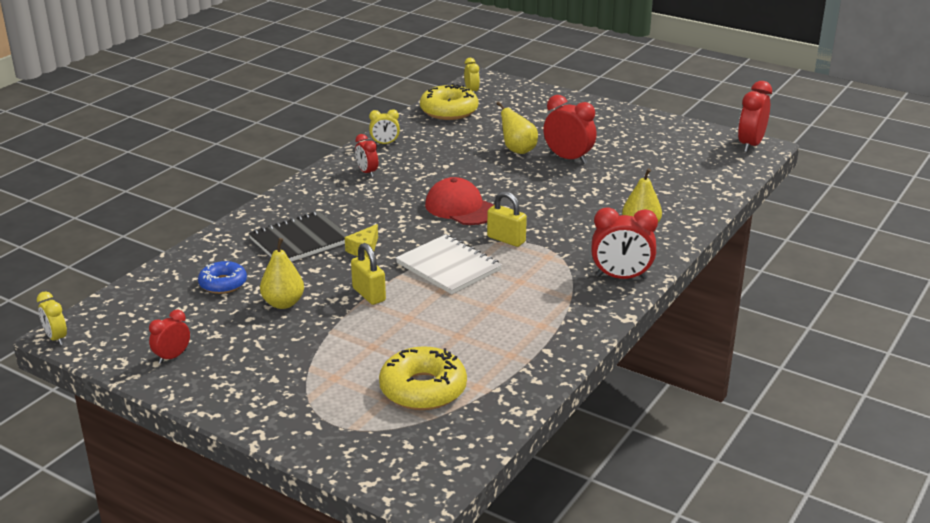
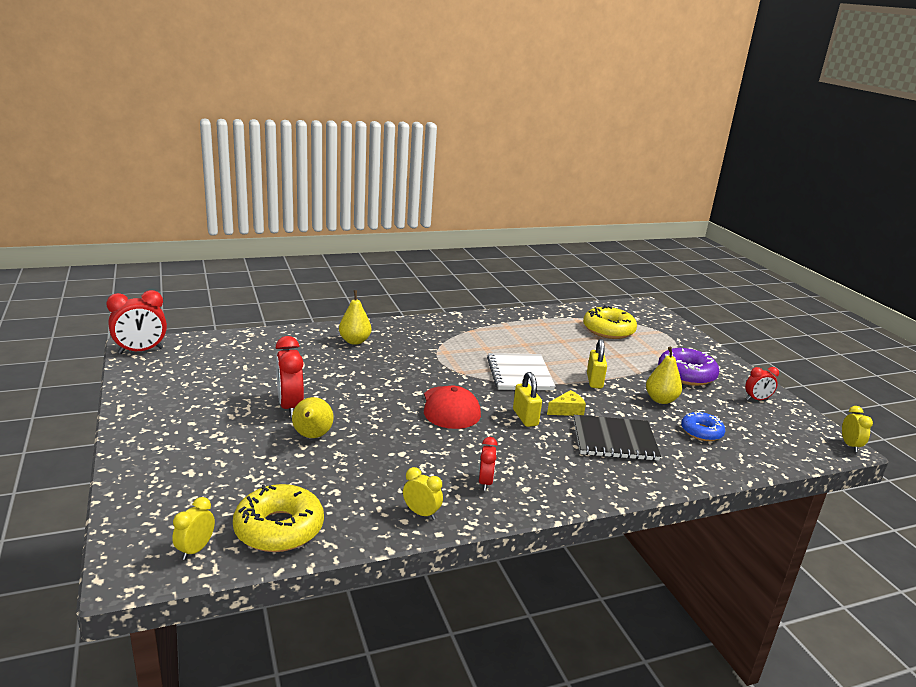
camera: 145 degrees left, 5 degrees down
(273, 356) = (686, 374): none -> purple donut
(506, 239) = (454, 372): yellow padlock -> yellow padlock (525, 417)
(621, 277) = (423, 326): red clock -> none

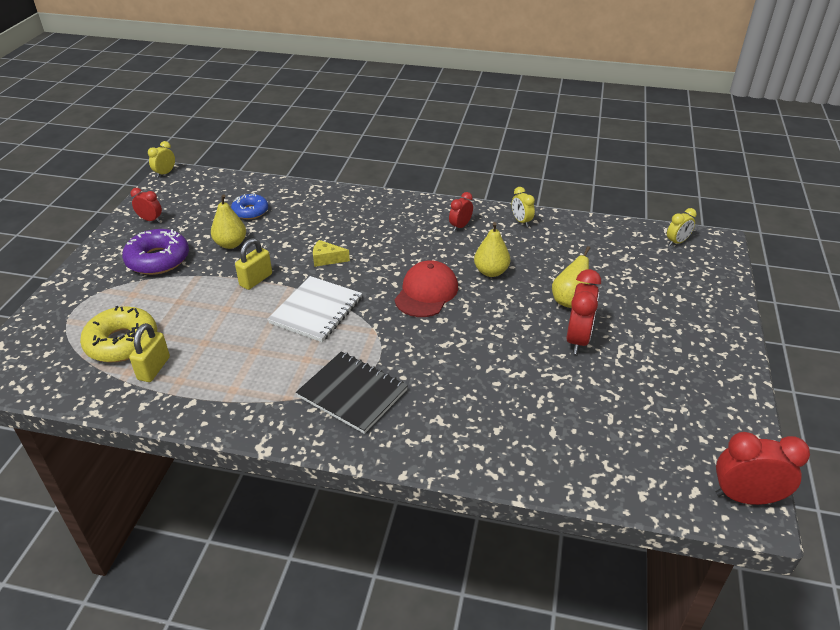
camera: 145 degrees left, 15 degrees up
(279, 528) = (620, 239): yellow donut -> none
(355, 341) = (453, 425): yellow pear -> yellow pear (491, 272)
(525, 417) = (371, 263): yellow padlock -> yellow padlock (154, 368)
(614, 440) = (327, 225): black notebook -> black notebook (352, 393)

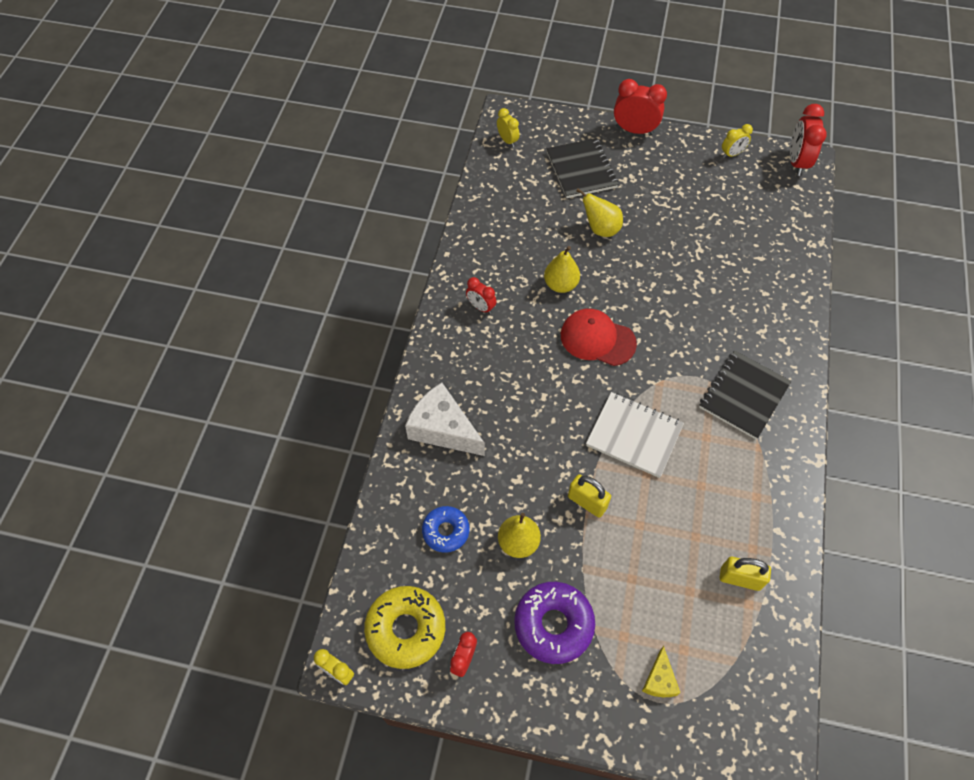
camera: 90 degrees left, 20 degrees up
(122, 342) = (706, 624): yellow donut -> yellow donut (406, 629)
(327, 259) = (545, 433): yellow cheese -> yellow cheese (659, 680)
(338, 209) = (443, 429): none -> white cheese
(521, 221) = (472, 253): yellow clock -> yellow clock (732, 154)
(577, 339) = (652, 230): red clock -> red clock (634, 130)
(653, 290) = (581, 170): none -> black notebook

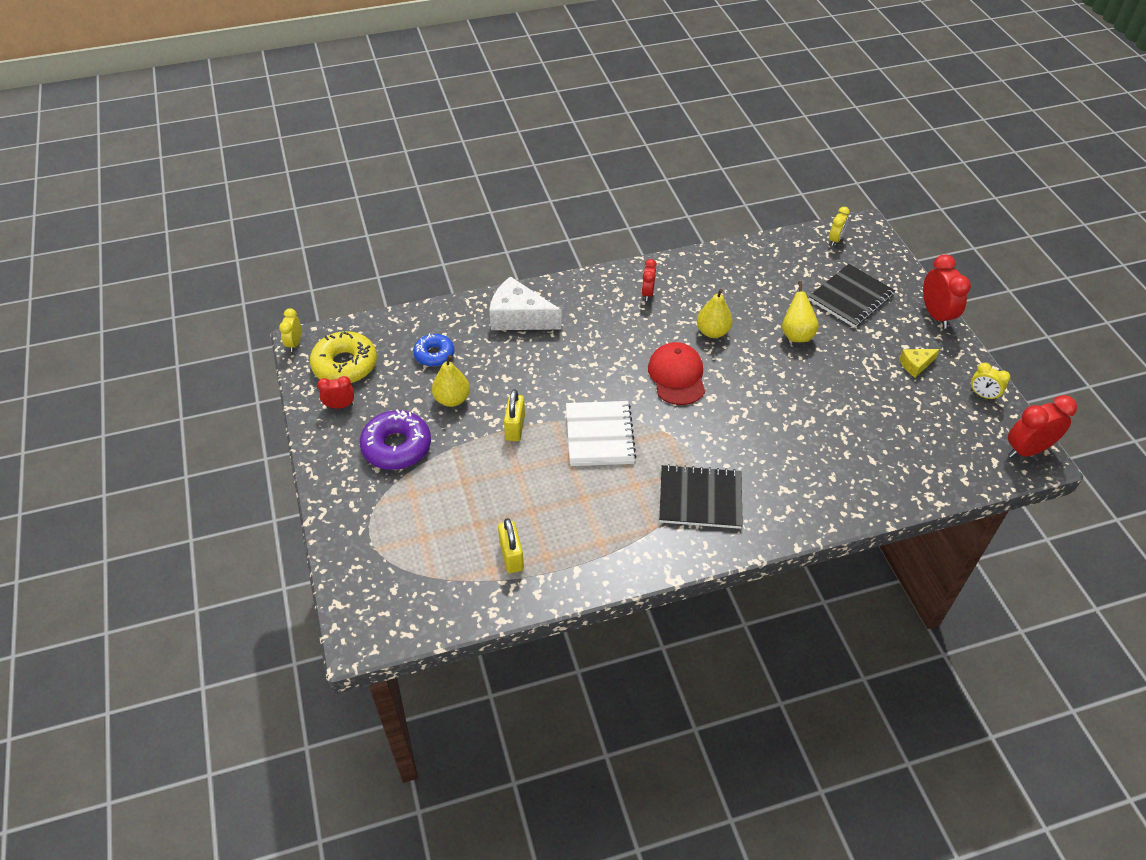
camera: 60 degrees right, 10 degrees down
(443, 429) = (519, 317): white cheese -> white cheese turned 75 degrees counterclockwise
(659, 680) = (388, 530): yellow cheese -> yellow cheese (915, 365)

